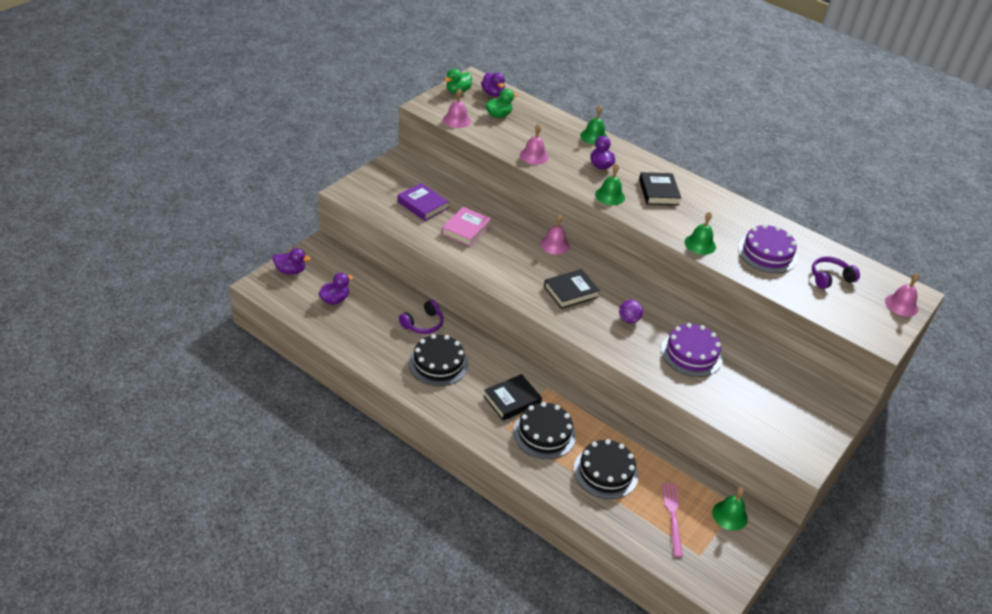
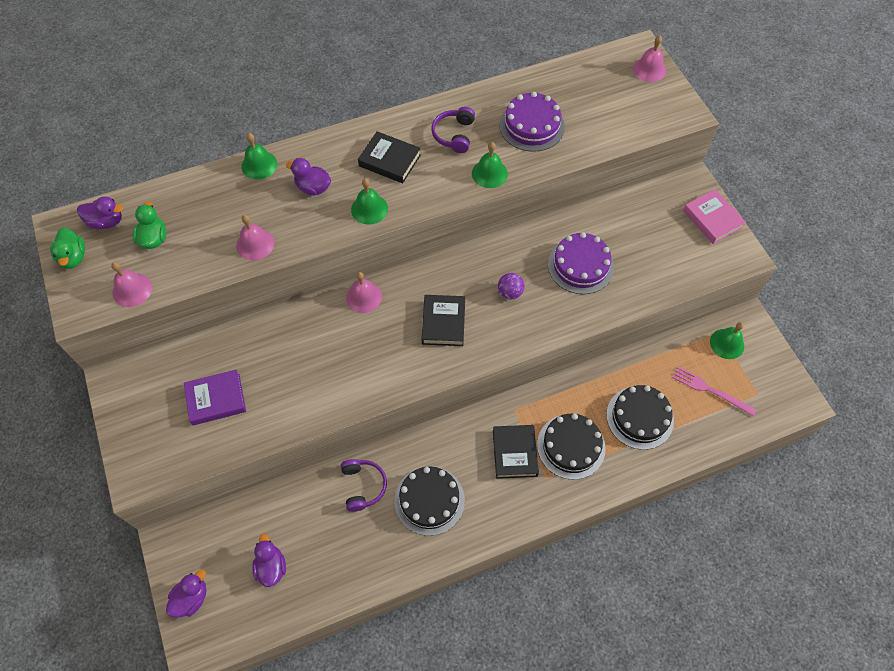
camera: 55 degrees left, 20 degrees up
(466, 230) = (287, 374): pink book -> pink book (712, 219)
(830, 278) = (590, 99): purple headphones -> purple headphones (454, 135)

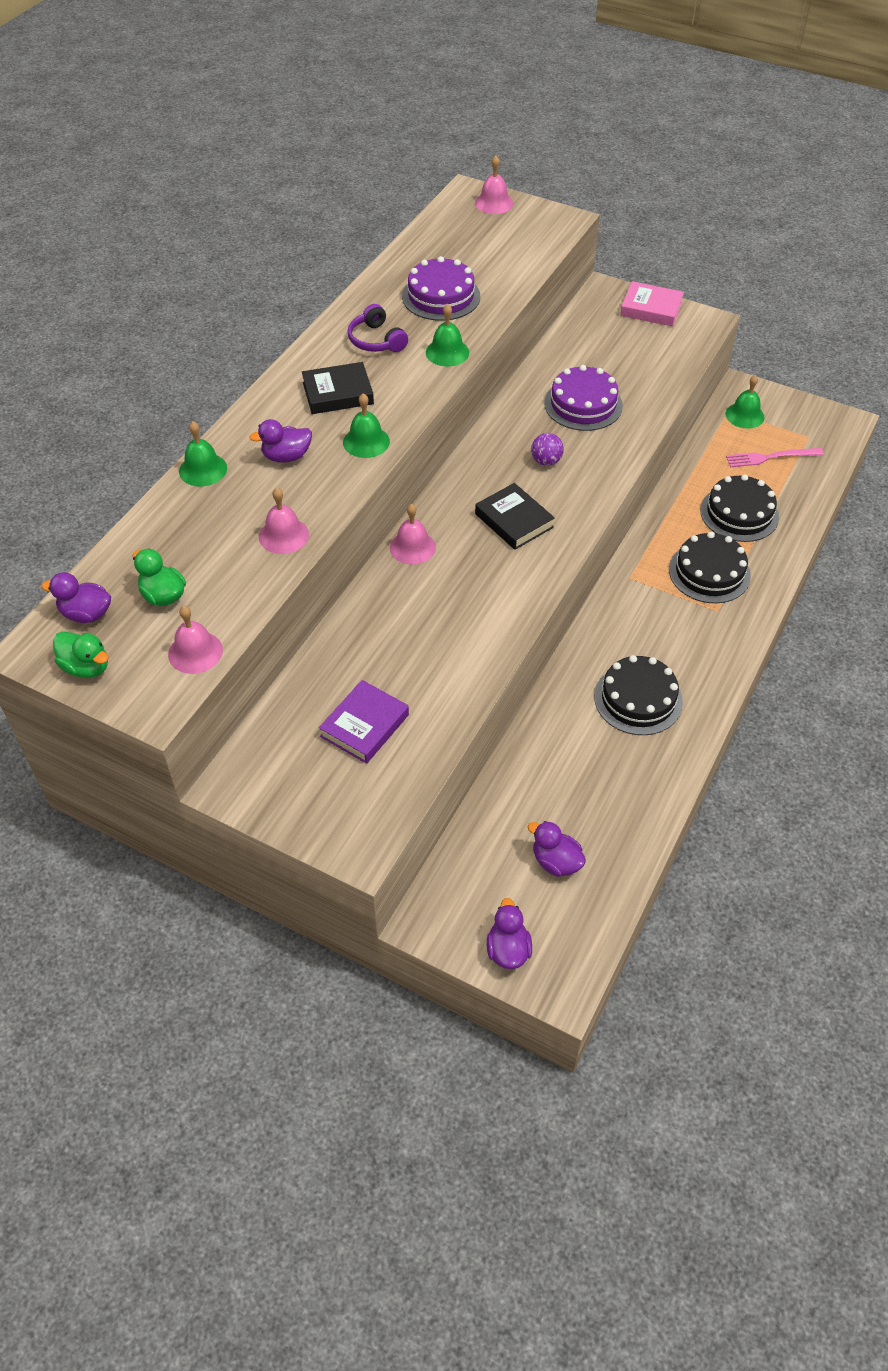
camera: 40 degrees left, 10 degrees down
(106, 222) = (86, 614): purple duck -> purple duck turned 135 degrees counterclockwise
(363, 486) = (564, 732): purple headphones -> none
(514, 453) = (668, 610): black book -> none

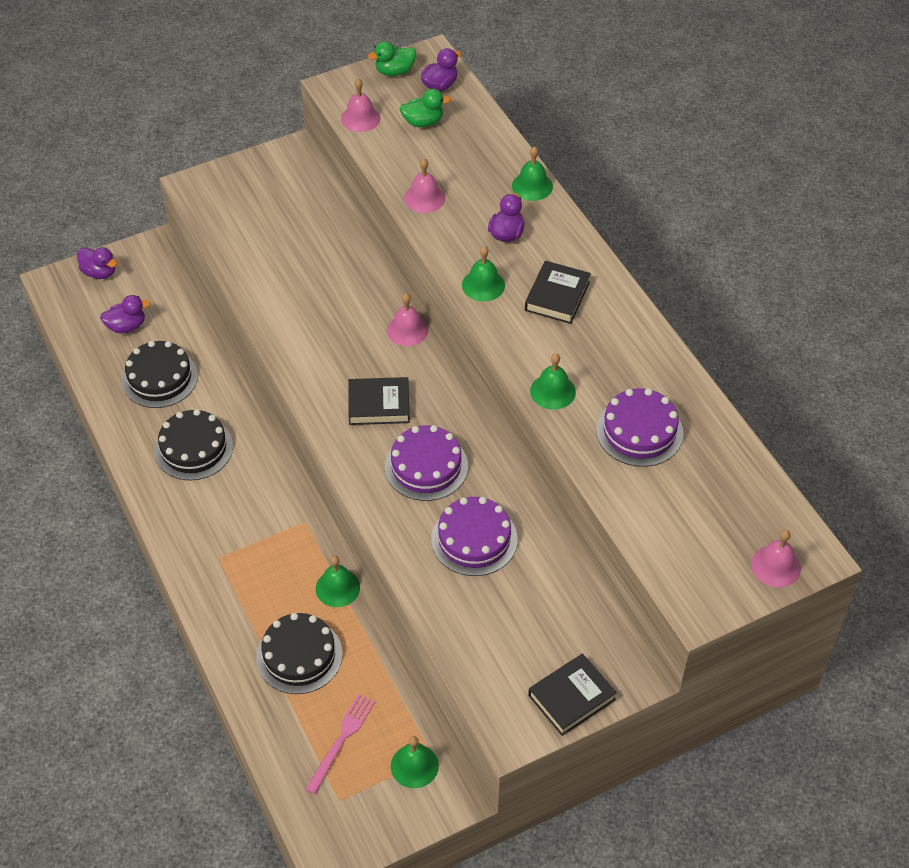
camera: 125 degrees right, 0 degrees up
(364, 725) = (275, 228): purple book -> none
(376, 340) = (608, 353): purple headphones -> none
(546, 461) = (426, 466): purple ball -> purple cake
(651, 308) = (571, 697): pink book -> black book
(664, 524) = (337, 588): none -> green bell
(709, 572) = (259, 581): black cake -> black cake (159, 378)

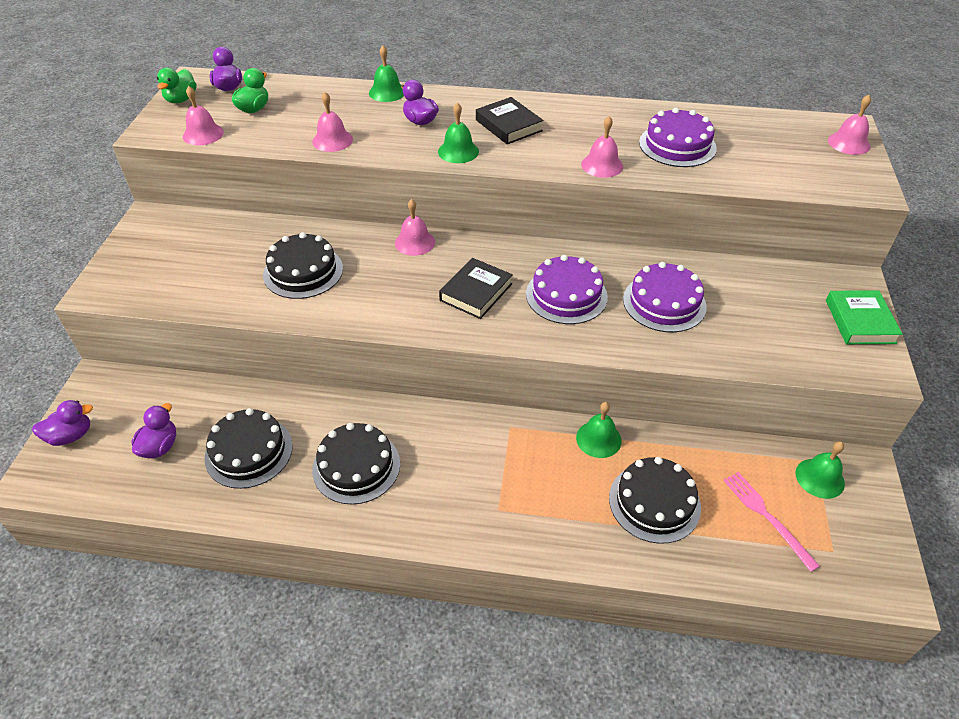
camera: 55 degrees left, 5 degrees down
(311, 284) = (303, 271): none -> black cake
(552, 391) = (602, 165): green bell -> pink bell
(571, 697) = (860, 321): black book -> green book

